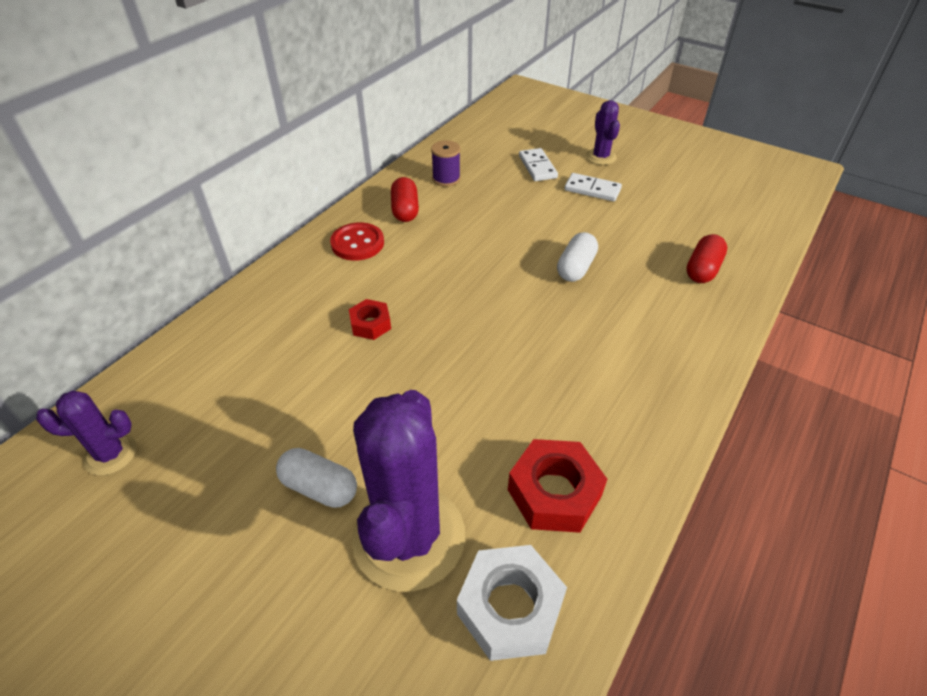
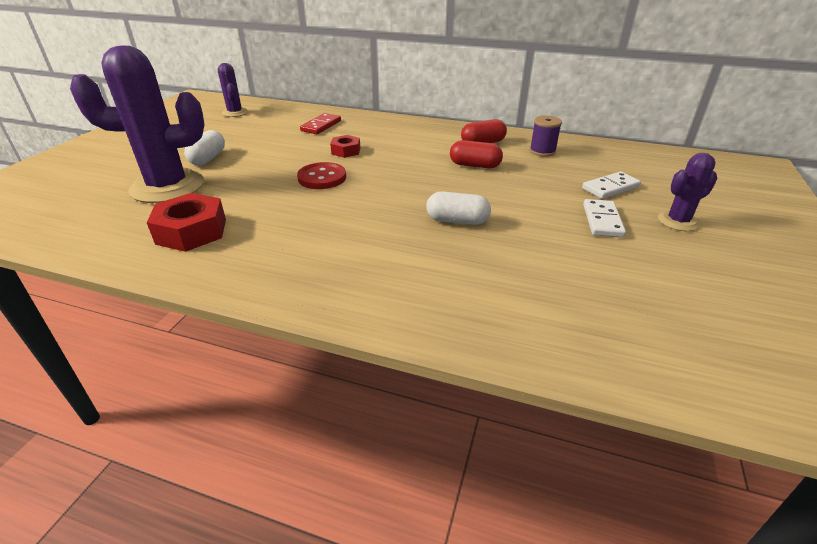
camera: 75 degrees right, 10 degrees down
(261, 340) = (321, 126): none -> red domino
(357, 243) = (429, 134): red button -> red button (322, 178)
(510, 607) = (106, 223): white nut -> none
(702, 269) = (508, 302): red capsule -> red capsule (474, 165)

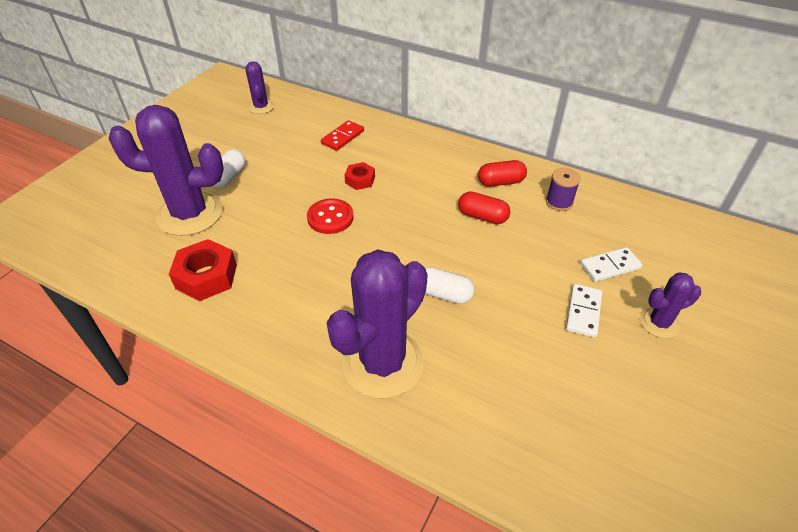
camera: 10 degrees right, 10 degrees up
(410, 280) = (382, 363): none -> purple cactus

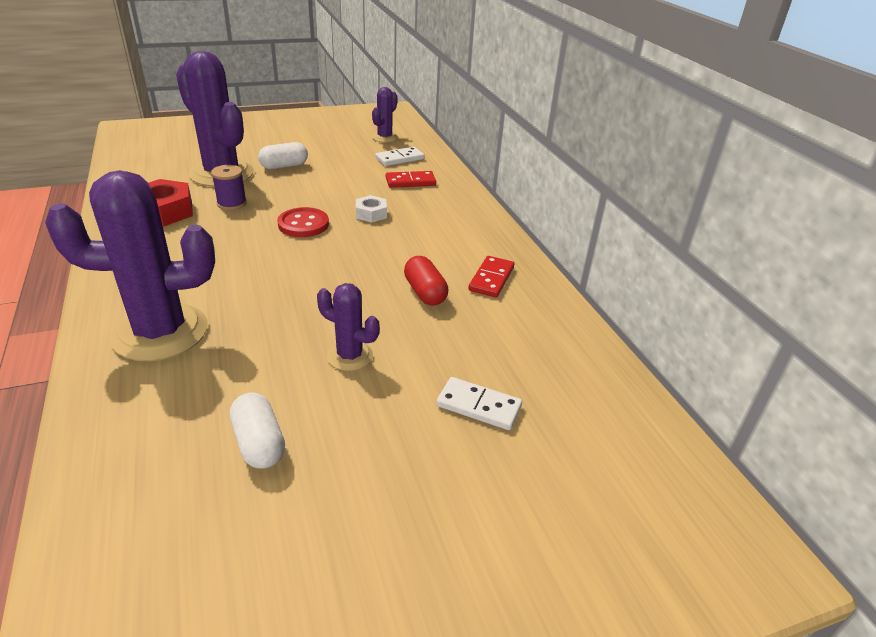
camera: 40 degrees right, 10 degrees down
(360, 180) = (371, 214): red nut -> white nut
(443, 294) = (288, 322): white capsule -> white capsule (259, 443)
(500, 182) = (491, 279): red capsule -> red domino
(559, 202) = (523, 326): purple spool -> purple spool (232, 203)
(583, 312) = (379, 420): white domino -> white domino (399, 158)
(659, 323) = (440, 488): purple cactus -> purple cactus (350, 356)

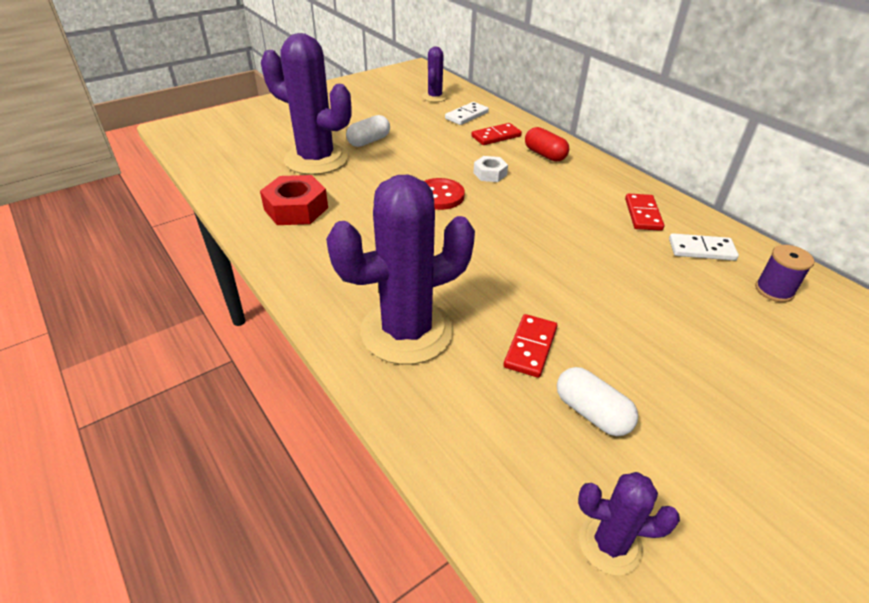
camera: 15 degrees left, 5 degrees up
(232, 203) = (354, 188): purple spool -> purple spool (774, 290)
(258, 373) = (530, 347): none -> red domino
(350, 356) = (593, 312): purple cactus -> purple cactus (610, 544)
(425, 292) = (601, 238): red capsule -> red capsule (545, 155)
(479, 406) = (733, 330): white domino -> white domino (701, 249)

